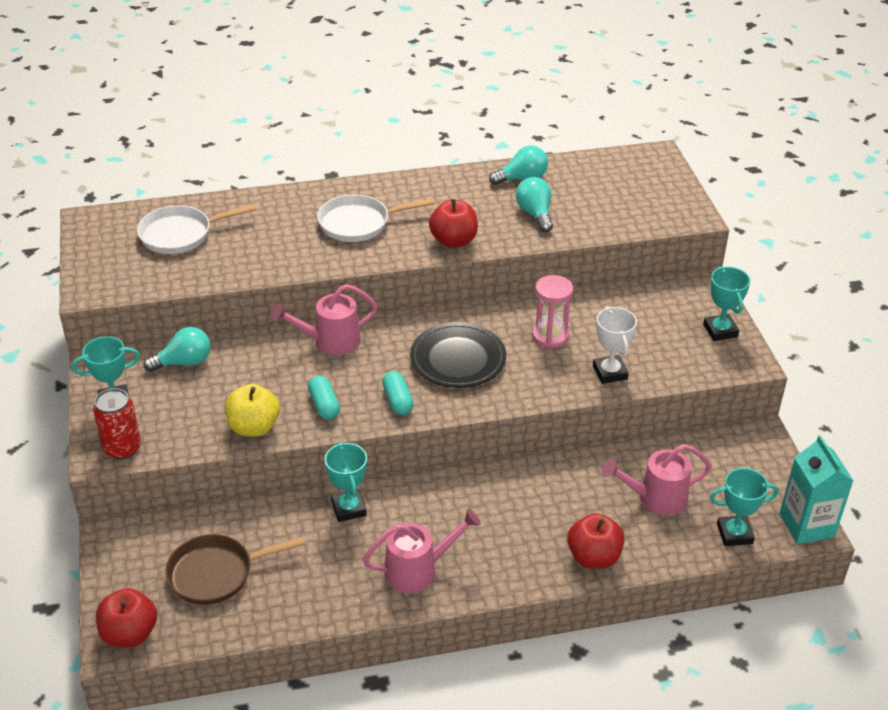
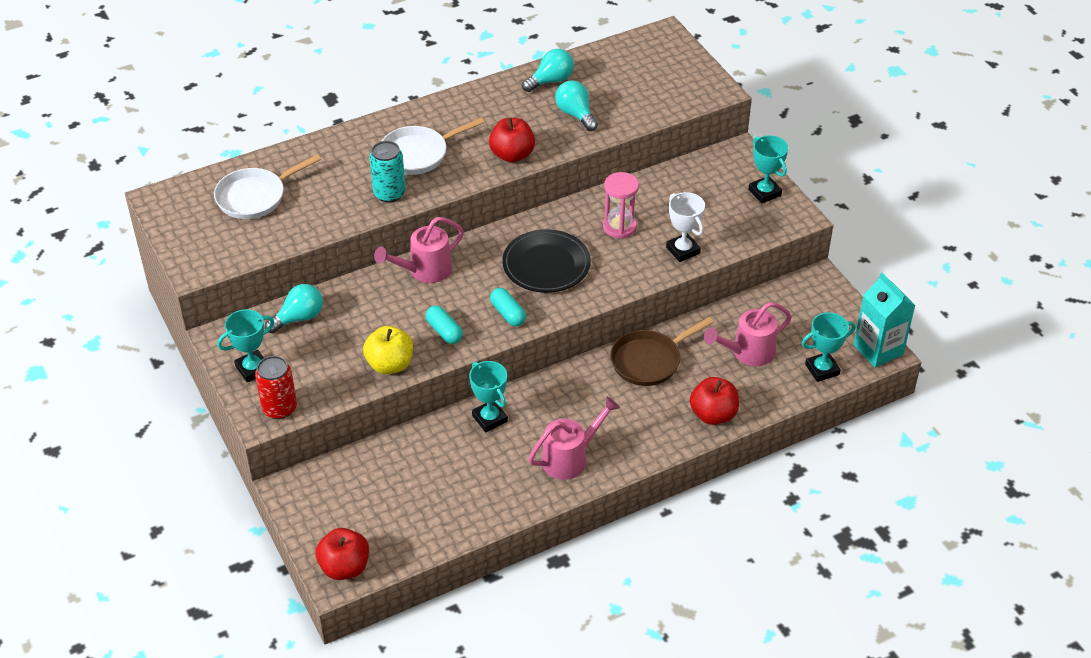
camera: 15 degrees left, 5 degrees up
(216, 573) = (397, 500): brown pan -> brown pan (649, 360)
(313, 255) = (389, 193): none -> turquoise can

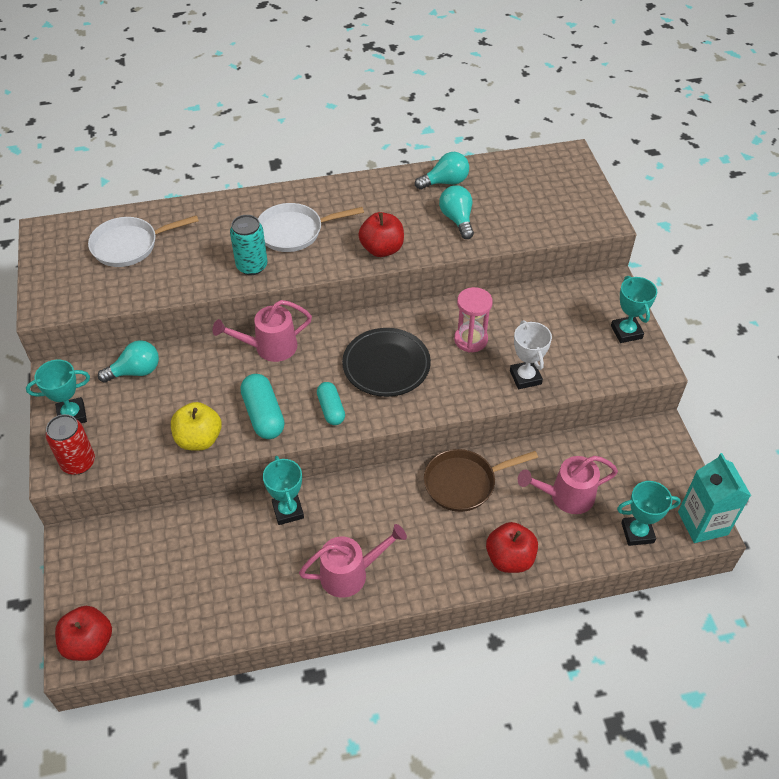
camera: 15 degrees right, 5 degrees up
(444, 331) = (264, 415): turquoise capsule -> turquoise capsule, size x1.51

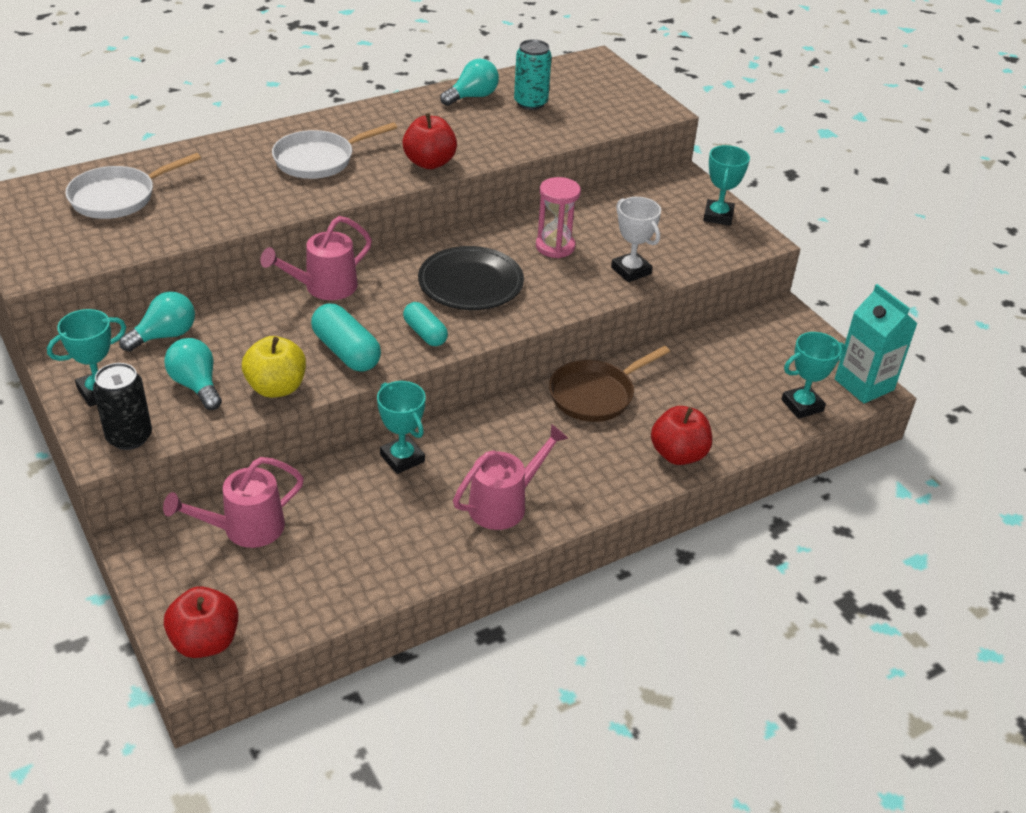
camera: 20 degrees left, 10 degrees down
(78, 463) = (129, 437): red can -> black can
(252, 266) = (282, 197): turquoise can -> turquoise can (530, 103)
(457, 219) = (502, 127): turquoise light bulb -> turquoise light bulb (196, 385)
(565, 497) = (712, 387): pink watering can -> pink watering can (244, 529)
(626, 332) = (718, 216): turquoise trophy -> turquoise trophy turned 45 degrees clockwise

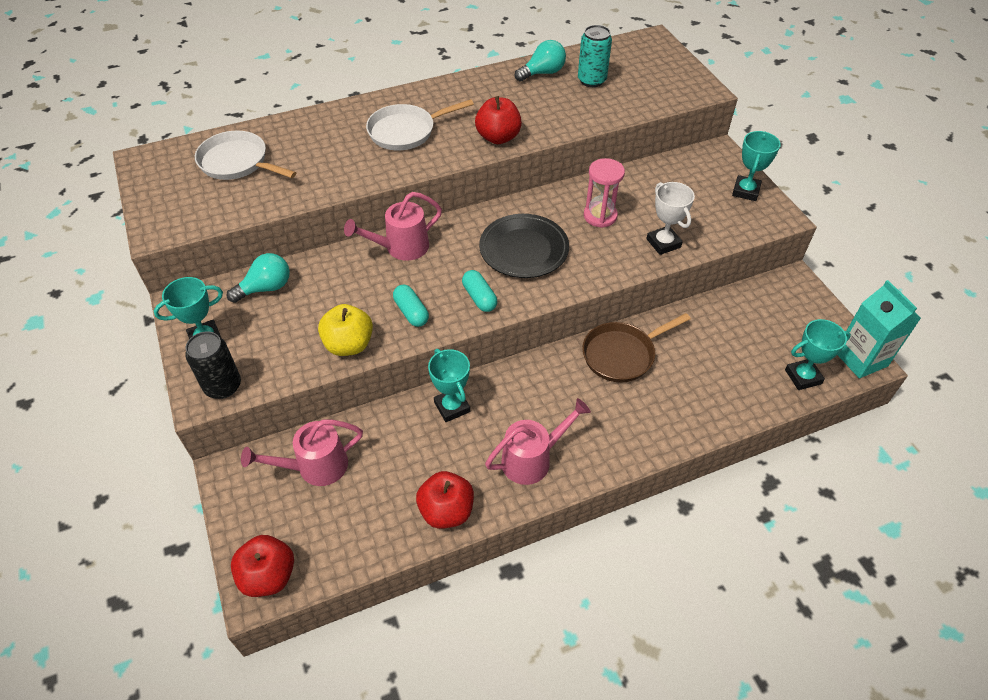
camera: 10 degrees right, 10 degrees up
(118, 197) = (237, 162): white pan -> white pan turned 60 degrees clockwise
(196, 385) = (284, 338): turquoise light bulb -> none
(346, 351) = (411, 312): turquoise capsule -> turquoise capsule, size x0.66
(678, 454) = (688, 420): red apple -> red apple (446, 511)

